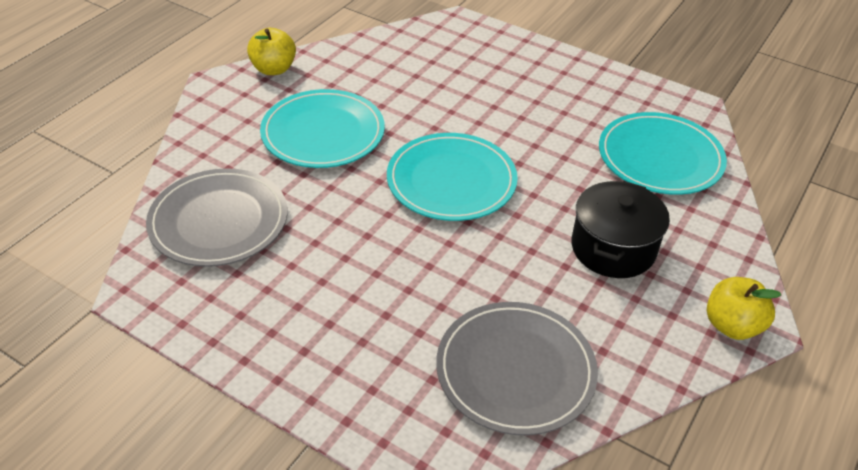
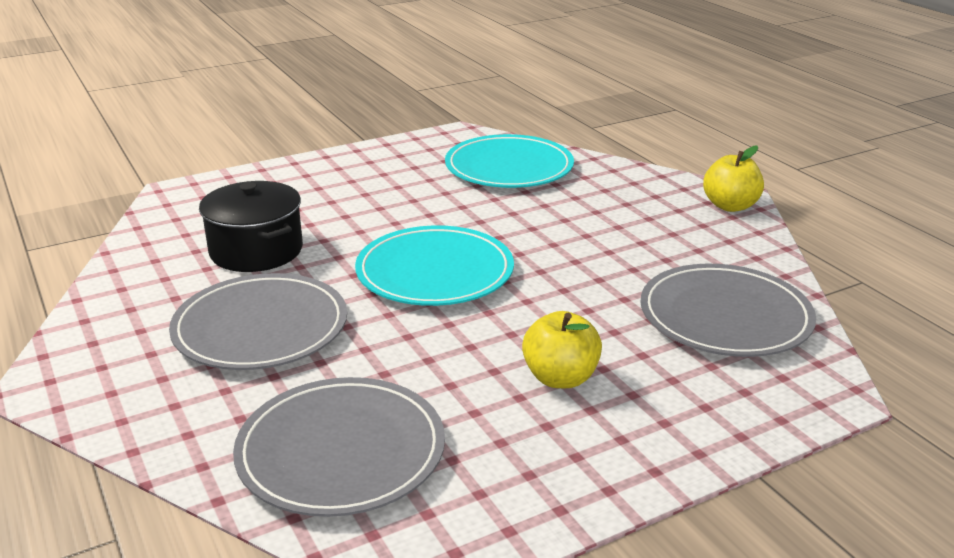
camera: 60 degrees left, 15 degrees down
(274, 69) = (82, 330): yellow apple -> yellow apple (560, 378)
(323, 133) = (260, 328): turquoise plate -> grey plate
(613, 248) = (604, 223): black pot -> black pot (256, 250)

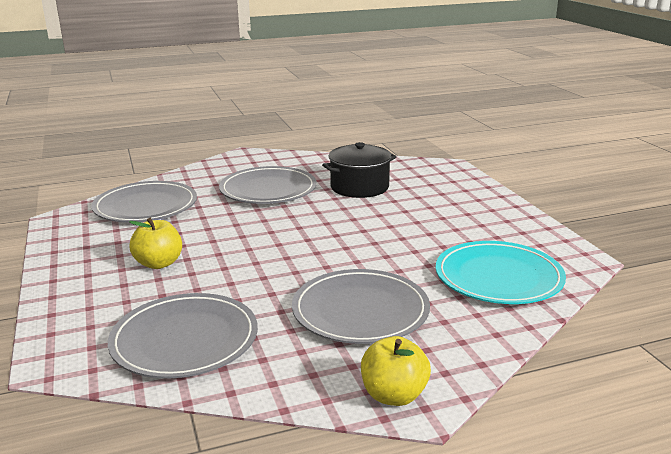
camera: 100 degrees right, 5 degrees down
(435, 272) = (310, 235): turquoise plate -> none
(609, 227) = (360, 311): none -> grey plate

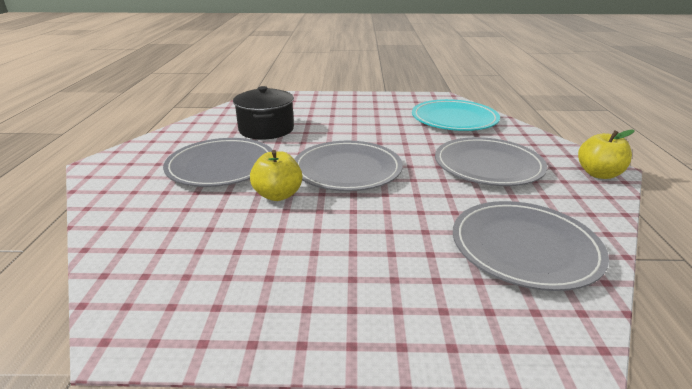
camera: 70 degrees left, 5 degrees up
(146, 206) = (174, 246): grey plate -> grey plate (347, 169)
(159, 263) = (354, 249): yellow apple -> yellow apple (278, 195)

